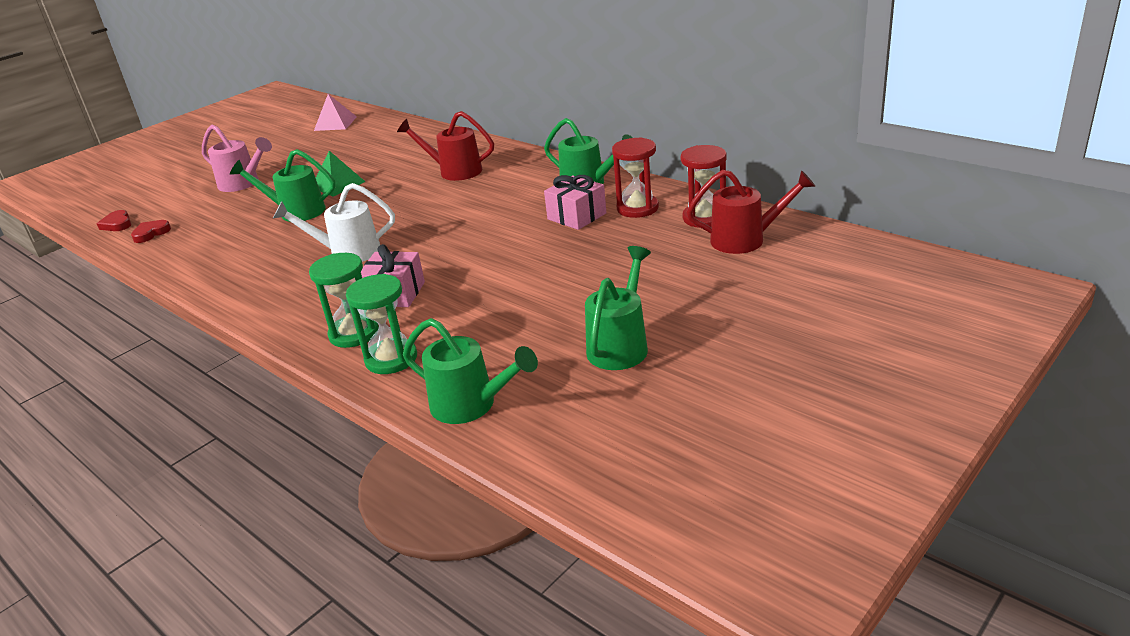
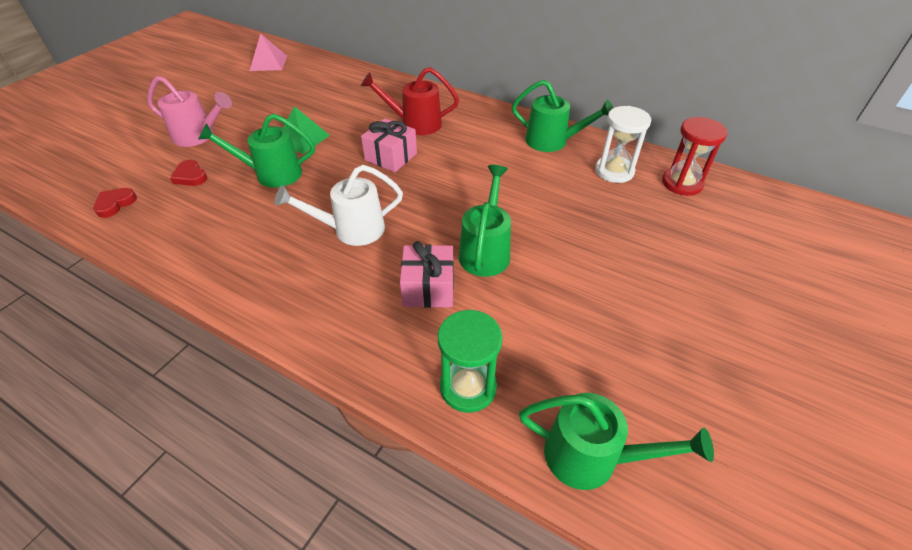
camera: 15 degrees left, 15 degrees up
(117, 224) = (70, 191): red heart -> red heart (190, 176)
(354, 333) = (408, 349): green hourglass -> none
(577, 216) = (562, 181): pink gift -> pink gift (391, 157)
(621, 345) = (700, 355): green watering can -> green watering can (486, 250)
(637, 208) = (614, 171): red hourglass -> white hourglass
(746, 240) = (735, 210): red watering can -> none

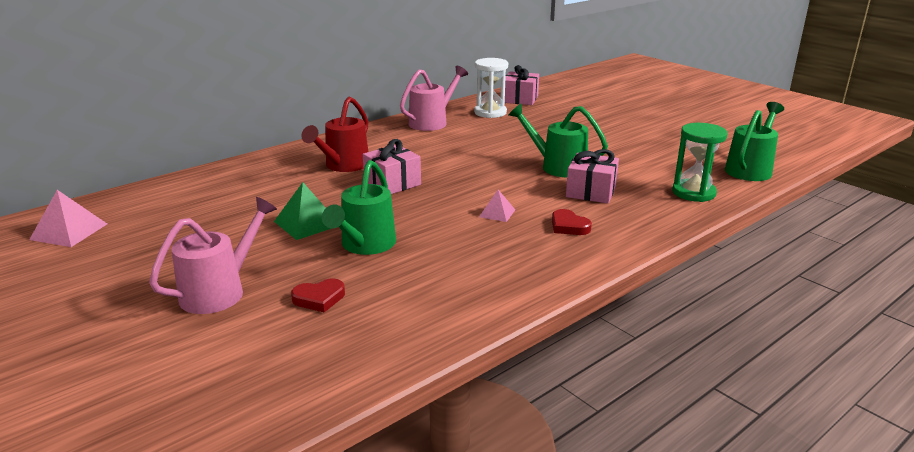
camera: 70 degrees left, 20 degrees down
(115, 204) = (335, 358): red heart -> red heart (568, 226)
(351, 230) = (497, 213): white watering can -> pink pyramid
(552, 142) = (432, 122): green watering can -> pink watering can
(682, 183) = (520, 99): red hourglass -> pink gift

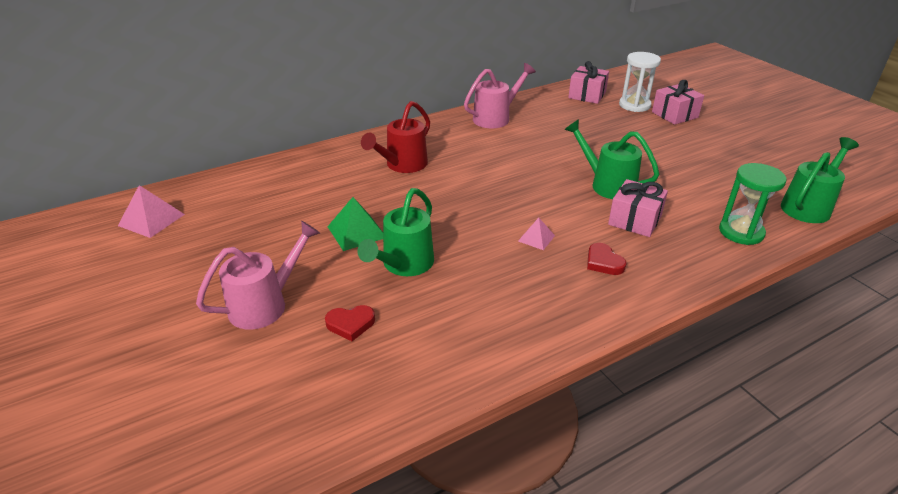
camera: 10 degrees right, 10 degrees up
(392, 183) = (444, 191): pink gift -> pink gift (674, 115)
(490, 112) = (554, 110): white hourglass -> white hourglass (634, 105)

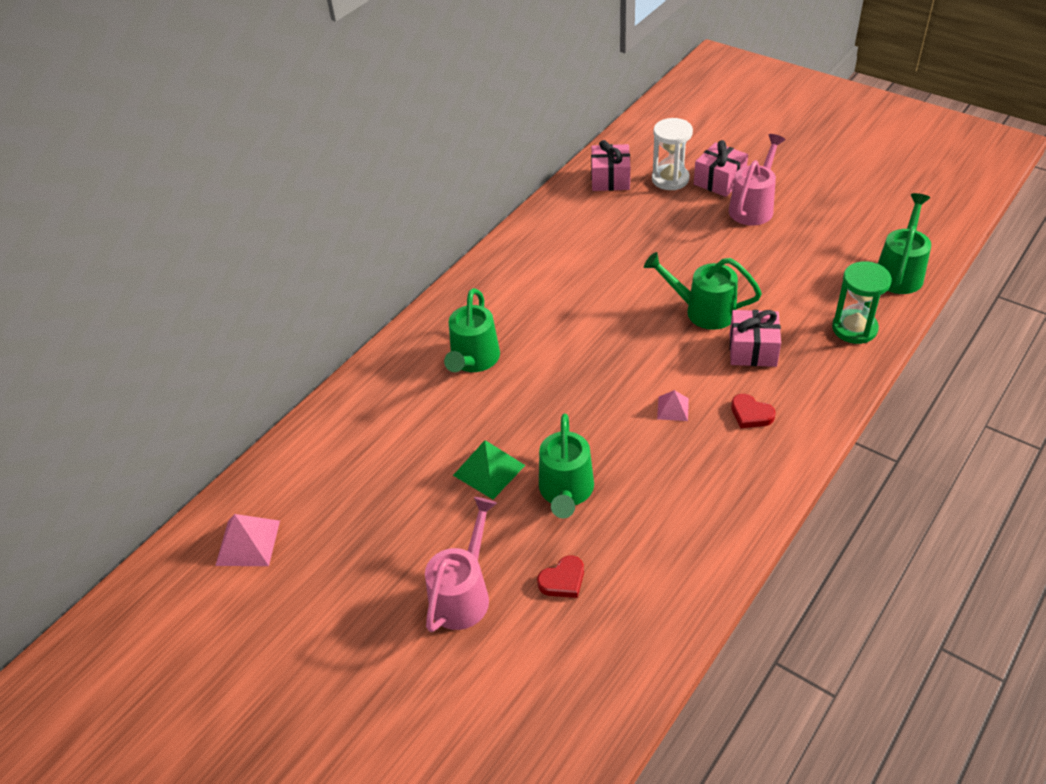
camera: 20 degrees left, 10 degrees up
(402, 165) = (473, 360): red watering can -> green watering can
(496, 118) = (530, 251): pink watering can -> pink watering can (753, 207)

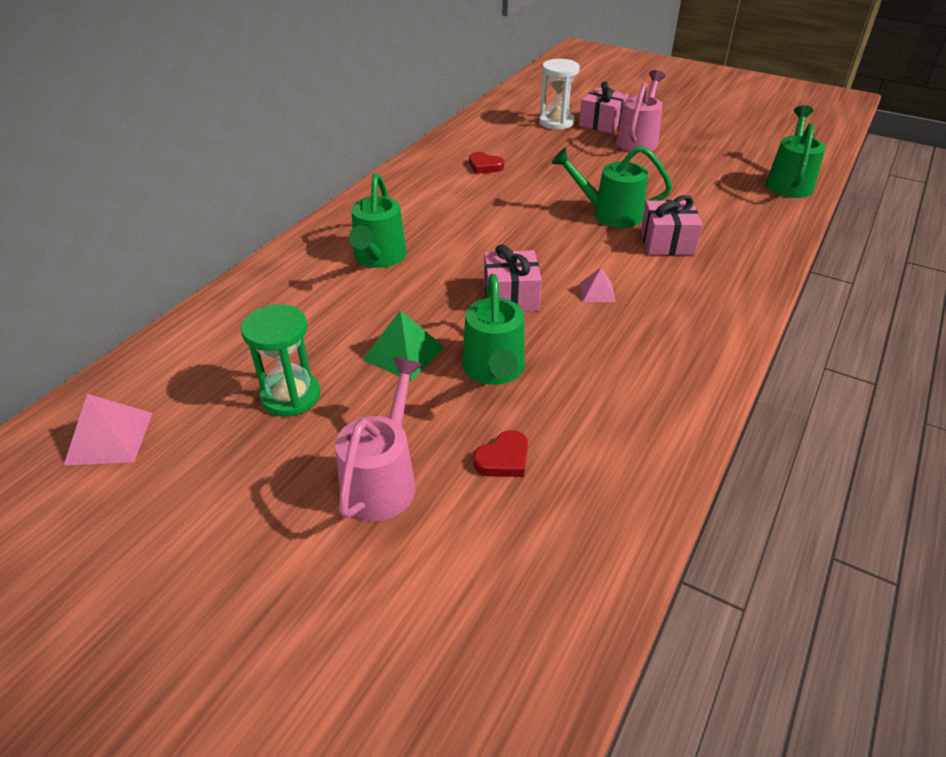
camera: 10 degrees left, 5 degrees down
(610, 179) = (500, 122): pink gift -> pink gift (510, 297)
(751, 414) = (680, 294): red heart -> red heart (485, 166)
(854, 328) = (761, 224): green hourglass -> green hourglass (290, 396)

